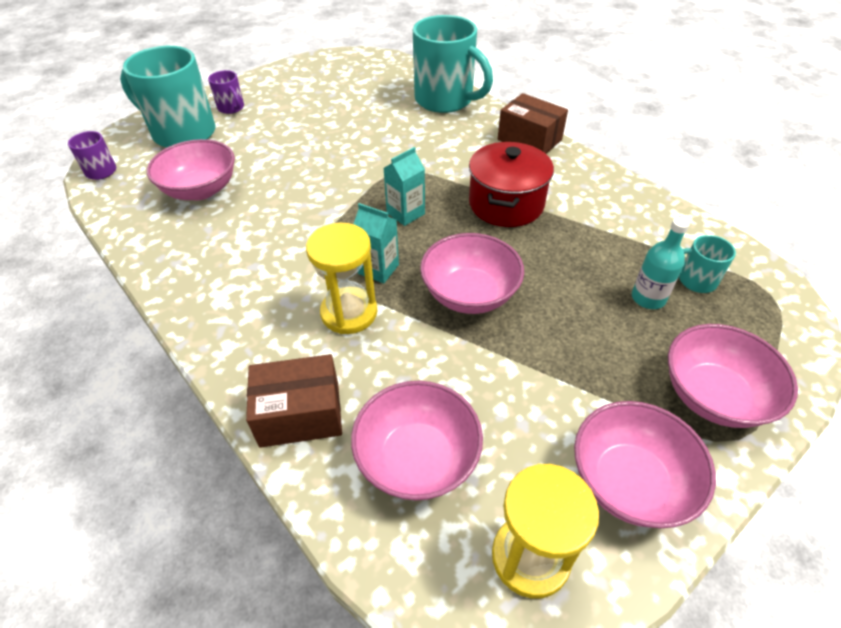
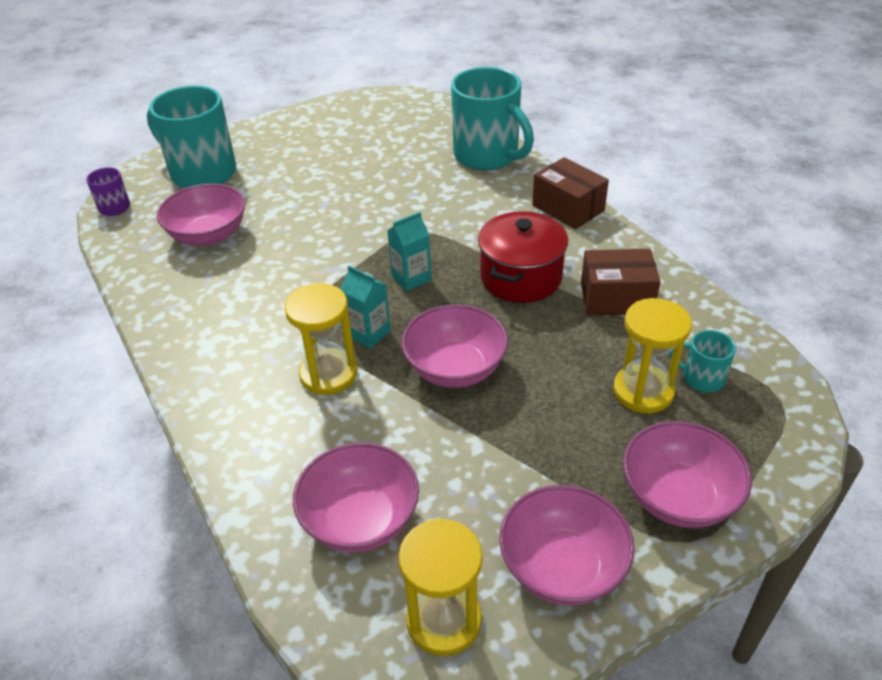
camera: 10 degrees right, 5 degrees down
(231, 108) = (257, 149): purple mug -> none
(300, 414) = (259, 465): brown box -> brown box (616, 298)
(648, 298) = (643, 391): turquoise bottle -> yellow hourglass

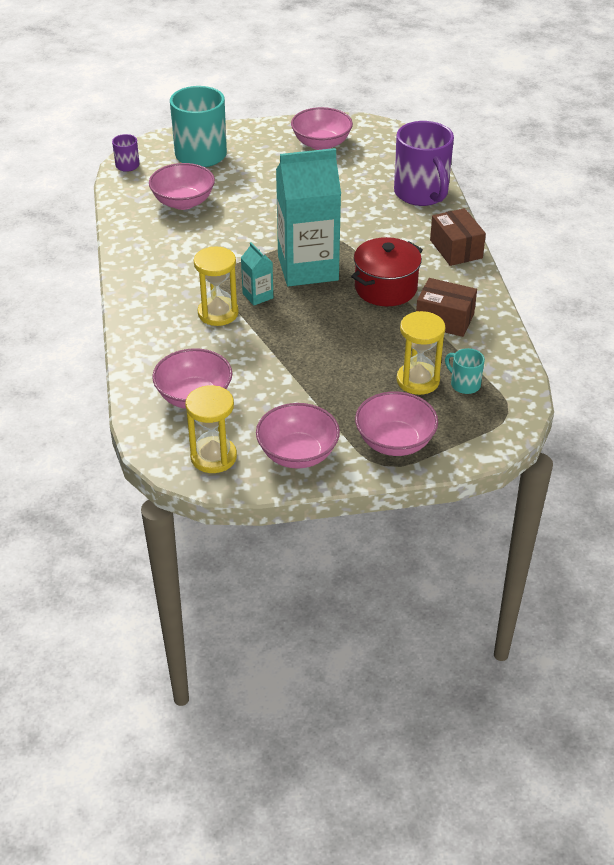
camera: 20 degrees right, 0 degrees up
(411, 278) = (308, 268): turquoise carton -> turquoise carton, size x2.34
(455, 368) = (302, 332): pink bowl -> pink bowl (321, 144)
(487, 156) = (422, 194): turquoise mug -> purple mug

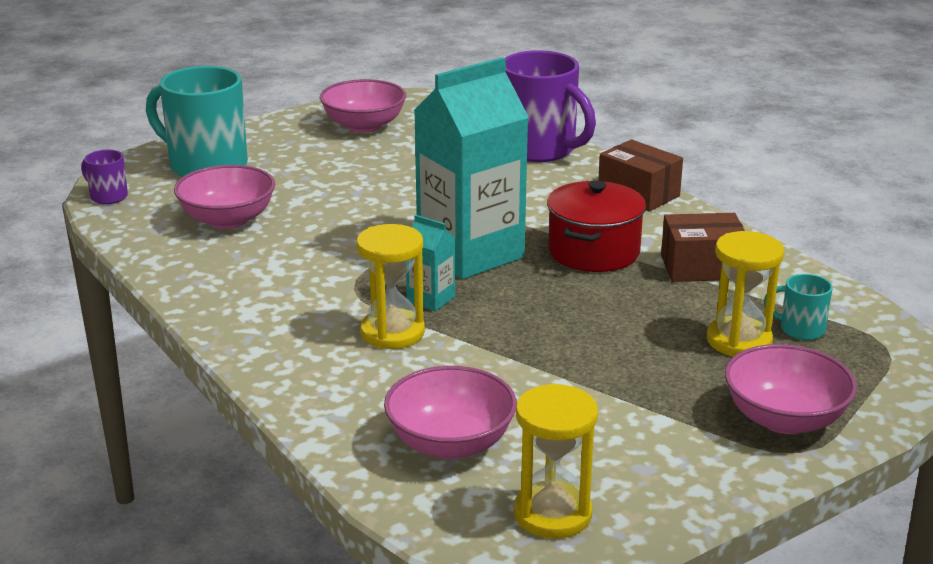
camera: 25 degrees left, 15 degrees down
(297, 454) = (670, 472): pink bowl -> none

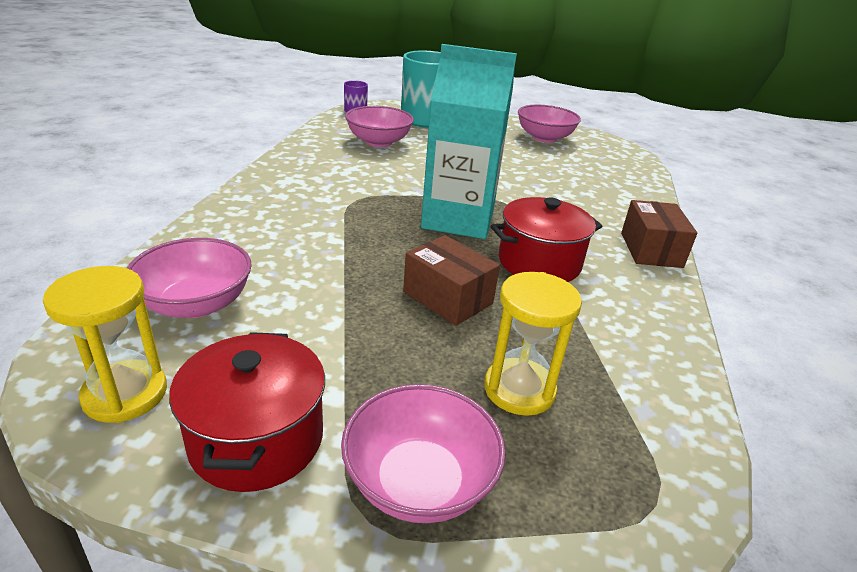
camera: 45 degrees right, 5 degrees up
(392, 332) = (320, 229): yellow hourglass -> none
(431, 299) = (380, 227): turquoise carton -> none
(540, 149) = (630, 194): purple mug -> none
(675, 468) = (257, 439): none -> red pot
(701, 267) = (601, 320): brown box -> brown box (447, 298)
(800, 329) = (593, 422): turquoise mug -> none

